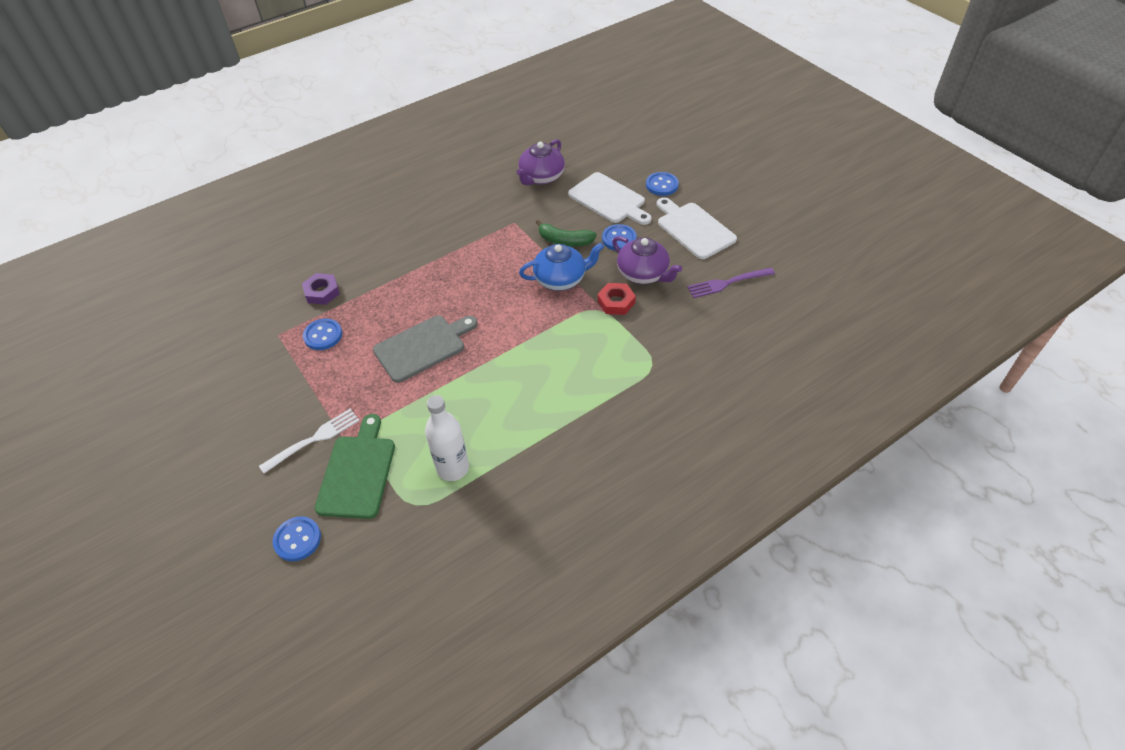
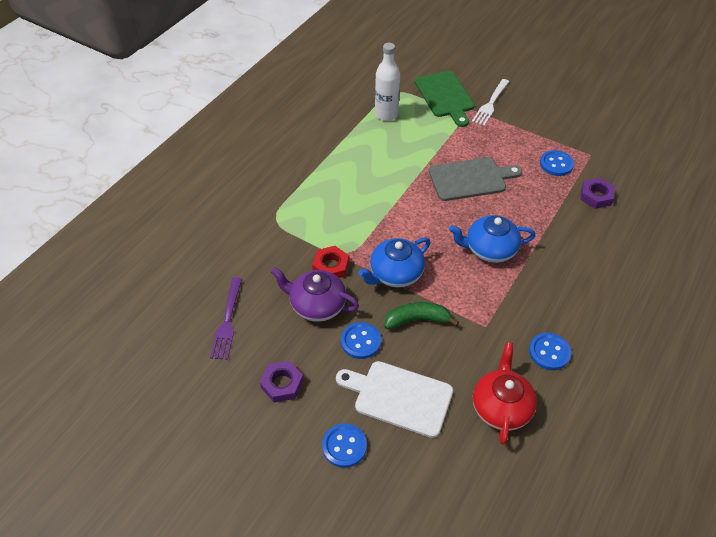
camera: 155 degrees right, 0 degrees up
(297, 539) = (449, 61): blue button -> blue button (549, 352)
(423, 347) = (470, 179): grey cutting board -> grey cutting board turned 135 degrees counterclockwise
(463, 275) = (489, 249): none -> blue teapot
(541, 177) = (501, 407): purple teapot -> red teapot
(694, 229) = (282, 384): white cutting board -> purple nut
(727, 283) = (227, 321): purple fork -> purple fork turned 135 degrees clockwise

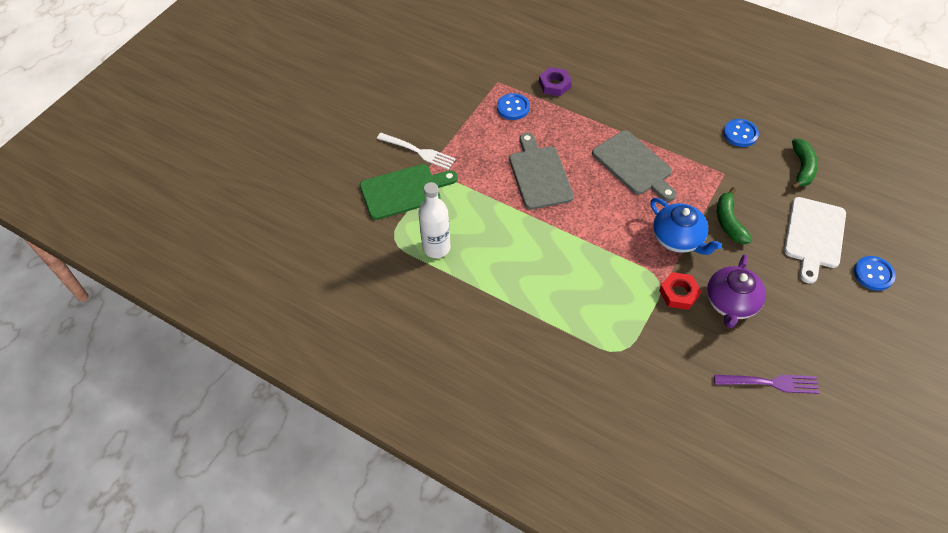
camera: 90 degrees left, 5 degrees up
(282, 384) = (828, 326): purple nut -> none
(361, 341) = (764, 265): blue button -> none
(489, 249) = (634, 165): blue teapot -> grey cutting board
(501, 407) = (802, 168): red teapot -> green banana

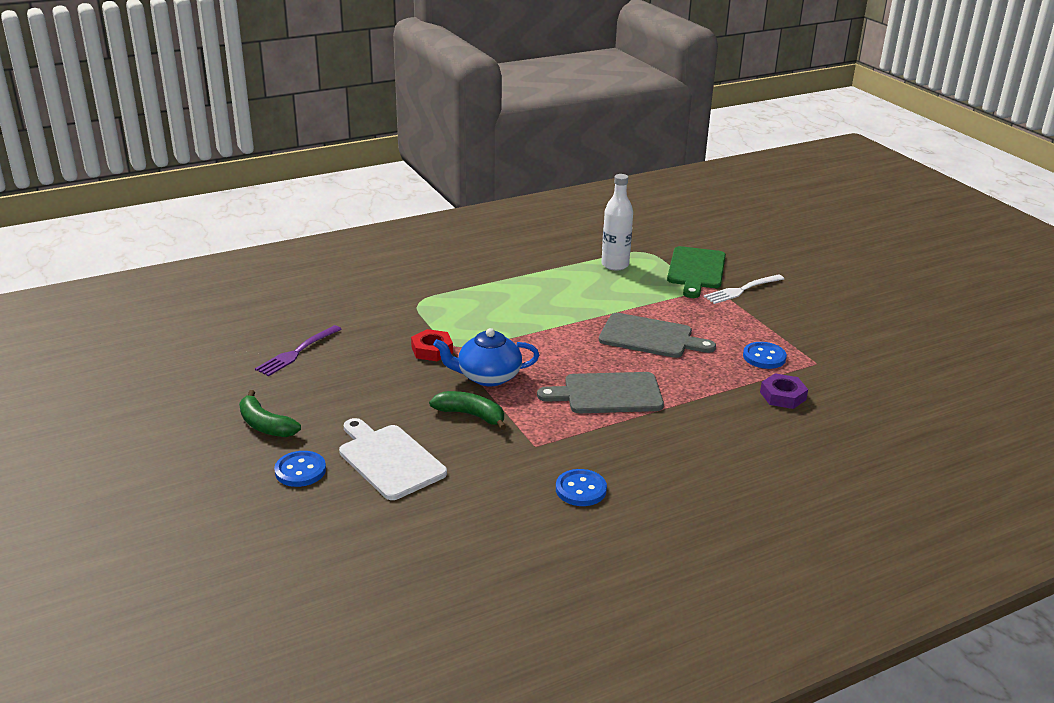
camera: 120 degrees right, 25 degrees down
(731, 303) = (387, 371): purple teapot -> none
(802, 168) = (481, 507): green banana -> green banana (265, 425)

